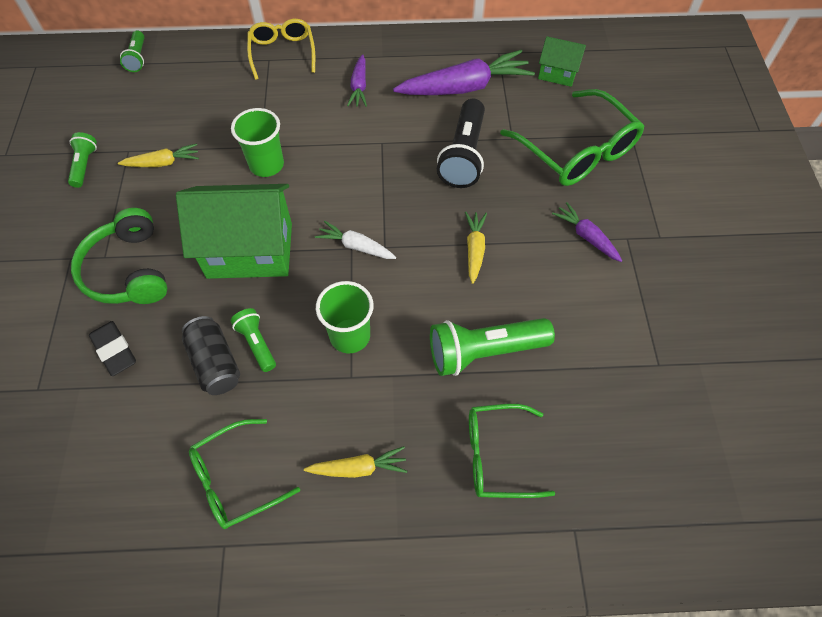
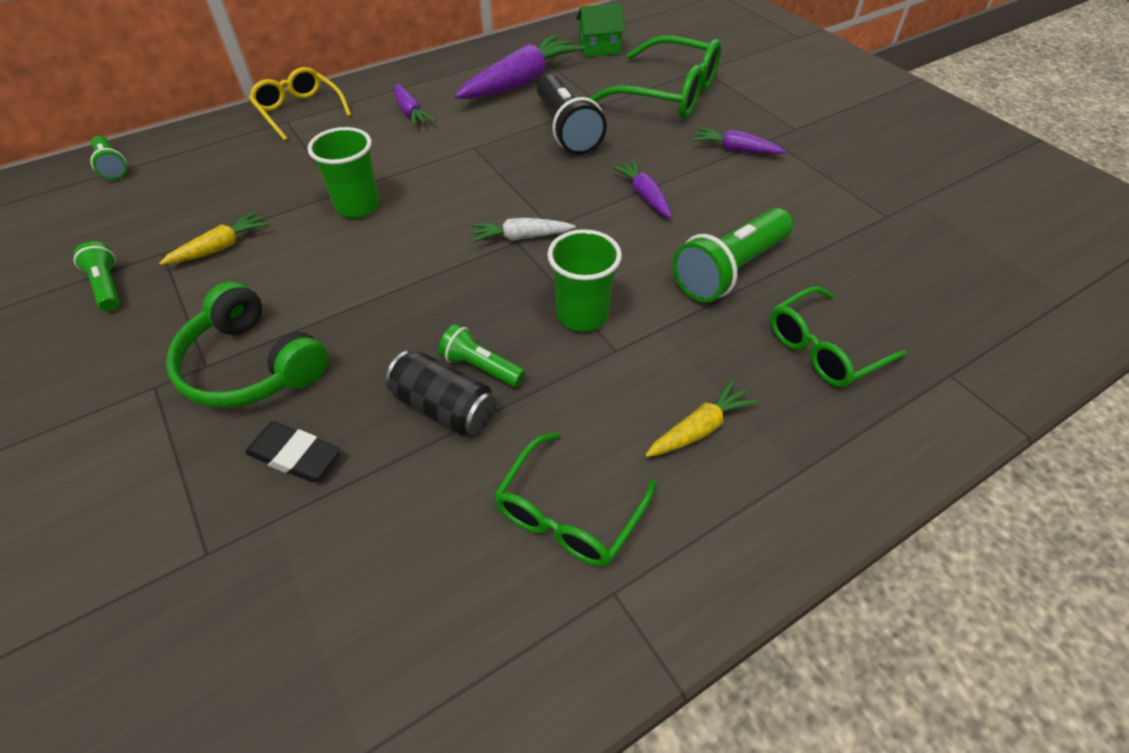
camera: 30 degrees left, 10 degrees down
(250, 250) = (400, 286): green house -> none
(474, 249) = (644, 195): yellow carrot -> purple carrot

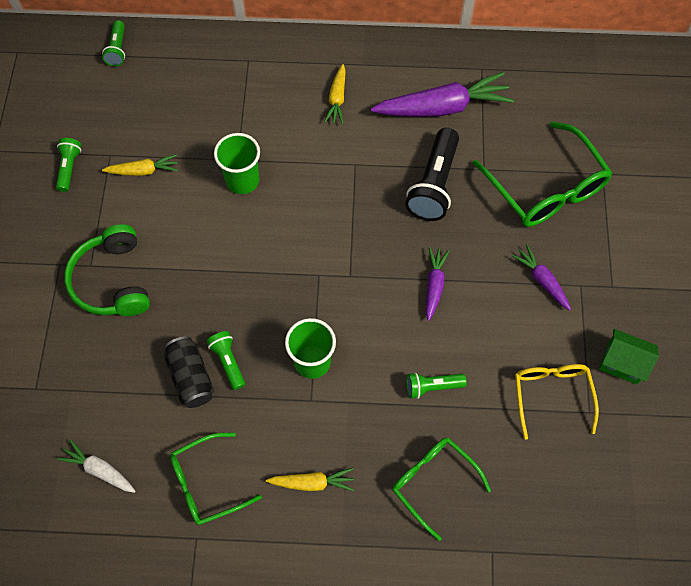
camera: 35 degrees right, 15 degrees up
(295, 456) = (102, 358): black eraser -> none
(299, 111) = (262, 53): yellow glasses -> yellow glasses (551, 395)
(410, 112) = (337, 99): purple carrot -> yellow carrot
(520, 237) = (323, 273): white carrot -> white carrot (99, 470)
(599, 49) = (538, 98): green house -> green house (622, 363)
(730, 270) = (432, 387): green flashlight -> green flashlight, size x0.54
(823, 349) = (433, 482): green glasses -> green glasses turned 45 degrees clockwise

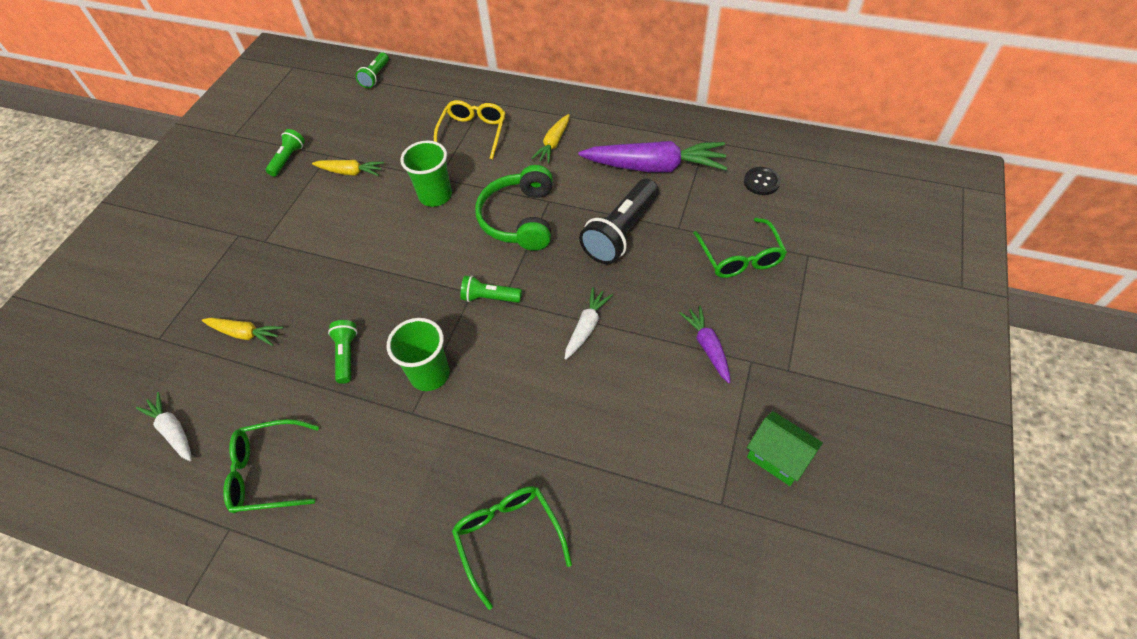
camera: 20 degrees right, 10 degrees down
(112, 281) = (276, 258): green headphones -> green headphones (519, 218)
(191, 377) = (304, 362): black can -> none
(312, 482) = (376, 501): yellow carrot -> yellow carrot (245, 334)
(432, 387) = (547, 430): green flashlight -> green flashlight (490, 298)
(434, 285) = (587, 327): purple carrot -> white carrot
(544, 105) = (761, 182): none -> black button
(546, 188) = (740, 257): green glasses -> green glasses, size x0.64
(551, 395) = (680, 473): yellow glasses -> yellow glasses (473, 133)

